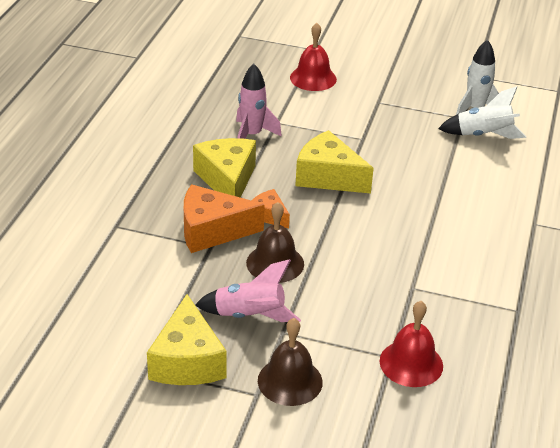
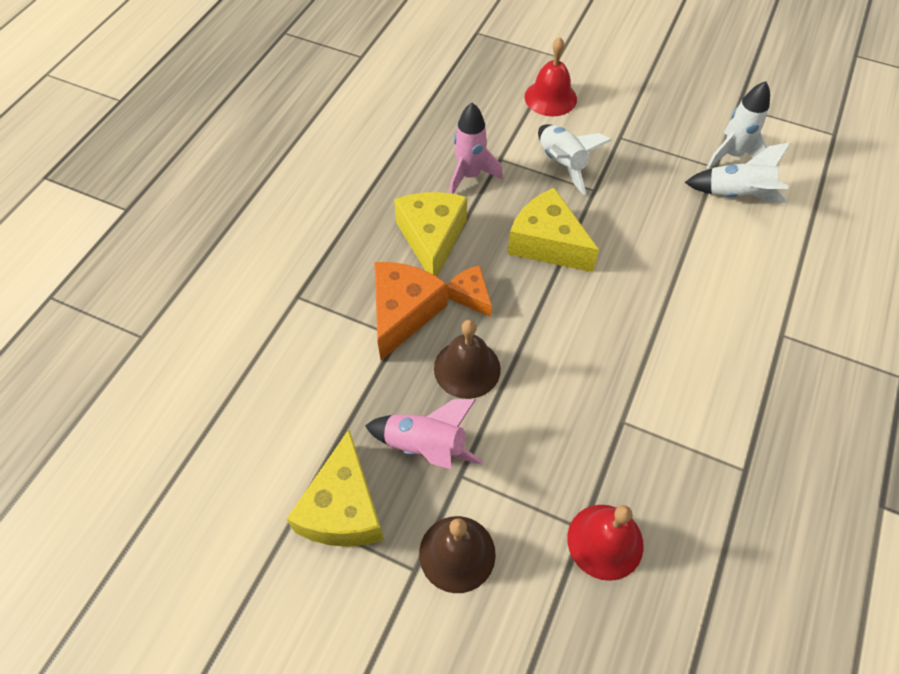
camera: 10 degrees right, 20 degrees up
(212, 231) = (403, 313): orange cheese -> orange cheese turned 105 degrees clockwise
(331, 123) = (562, 164): none -> white rocket

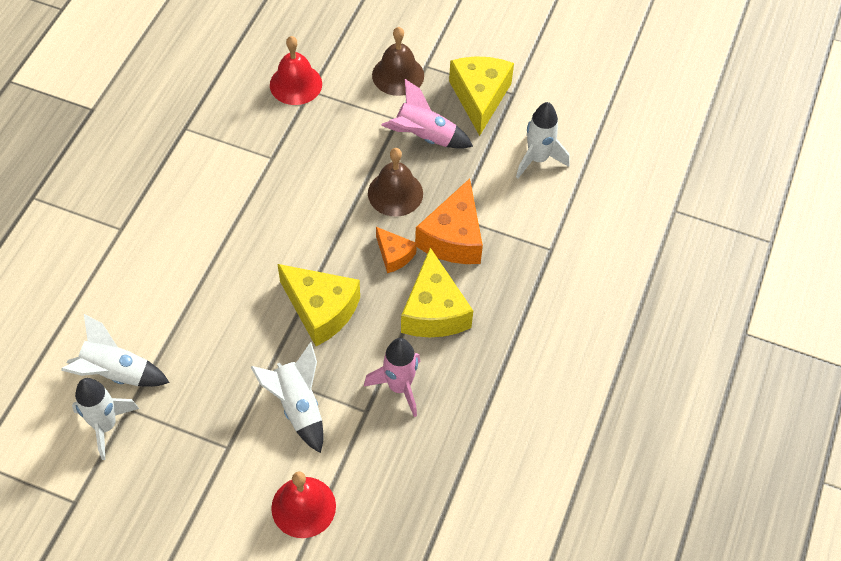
camera: 175 degrees right, 0 degrees up
(285, 409) = (538, 159): none -> white rocket

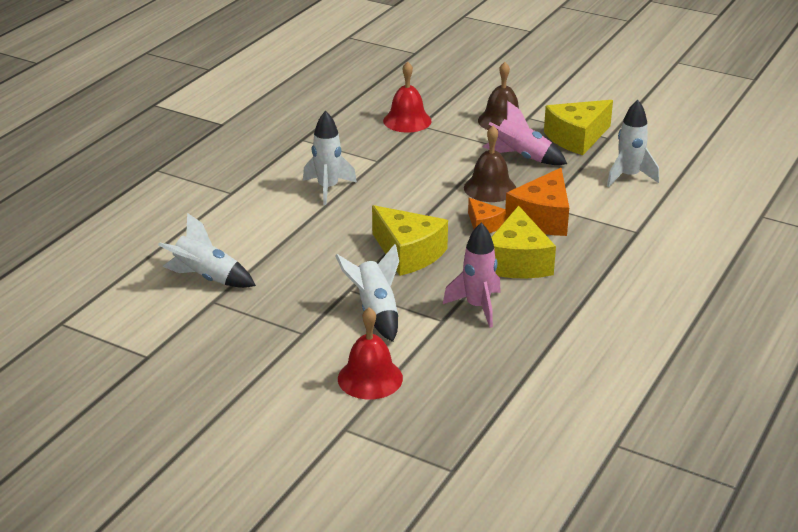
camera: 10 degrees right, 25 degrees down
(105, 426) = (188, 310): white rocket -> white rocket (328, 188)
(480, 97) = (577, 138): yellow cheese -> yellow cheese turned 135 degrees counterclockwise

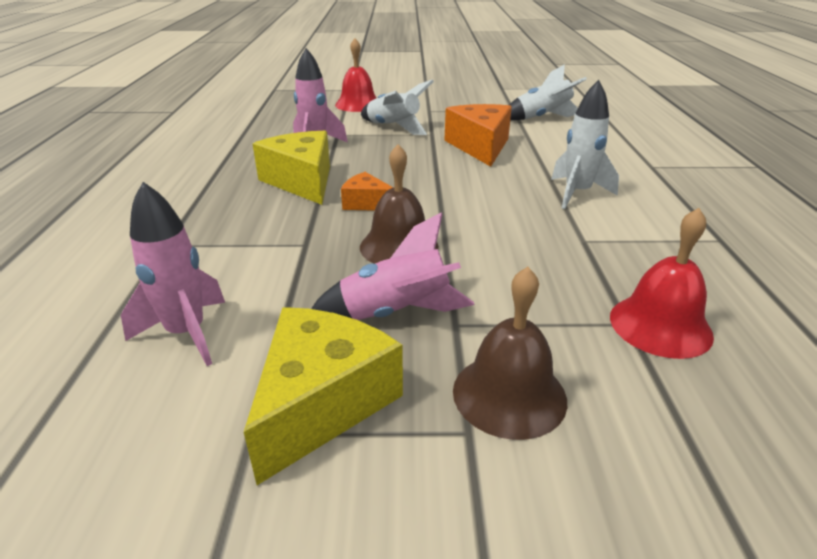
camera: 150 degrees right, 0 degrees up
(408, 253) = (415, 163): yellow cheese -> none
(542, 218) = (301, 228): orange cheese -> orange cheese (480, 146)
(628, 177) = (187, 333): white rocket -> pink rocket

